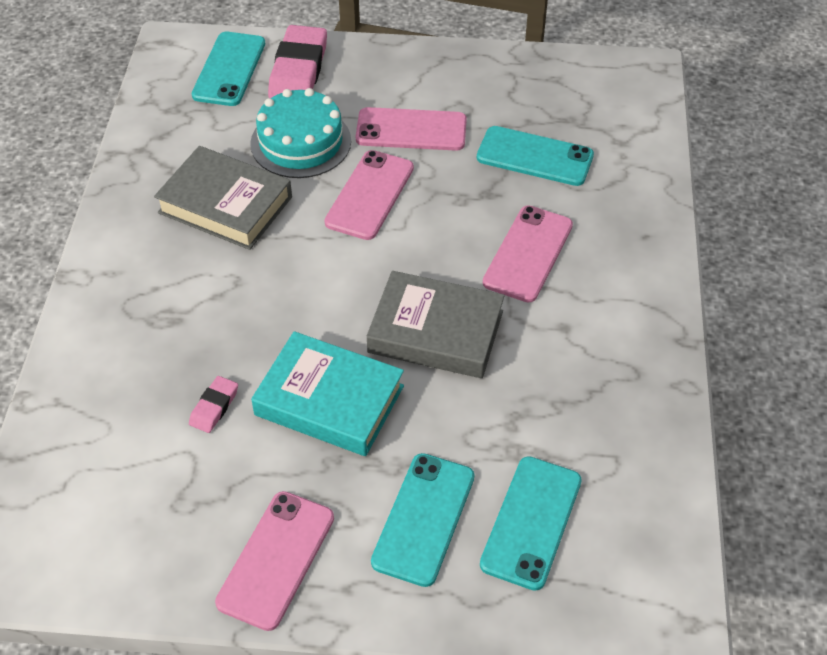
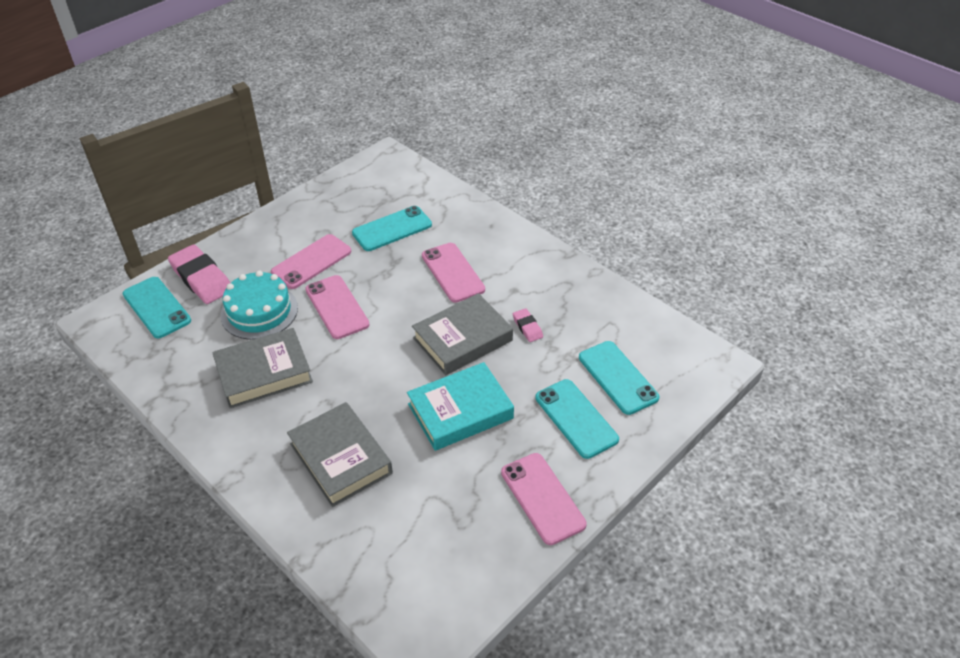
camera: 50 degrees left, 5 degrees down
(173, 342) = (340, 458): none -> grey book
(214, 407) = (409, 466): pink eraser -> pink eraser (527, 327)

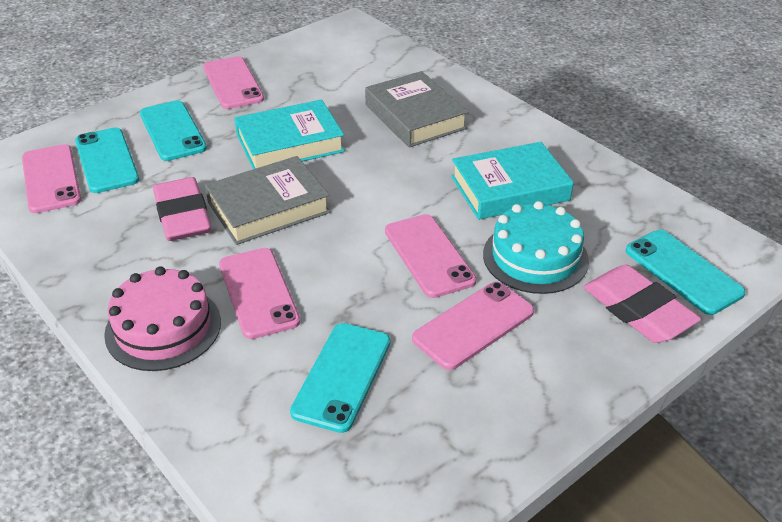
camera: 175 degrees left, 5 degrees down
(264, 373) = (509, 188): grey book -> turquoise book
(392, 229) = (342, 376): turquoise phone -> turquoise phone turned 45 degrees counterclockwise
(506, 247) = (163, 327): none -> pink cake
(527, 327) = (183, 215): pink eraser -> pink eraser, size x2.04
(652, 354) = (51, 179): none -> pink phone

